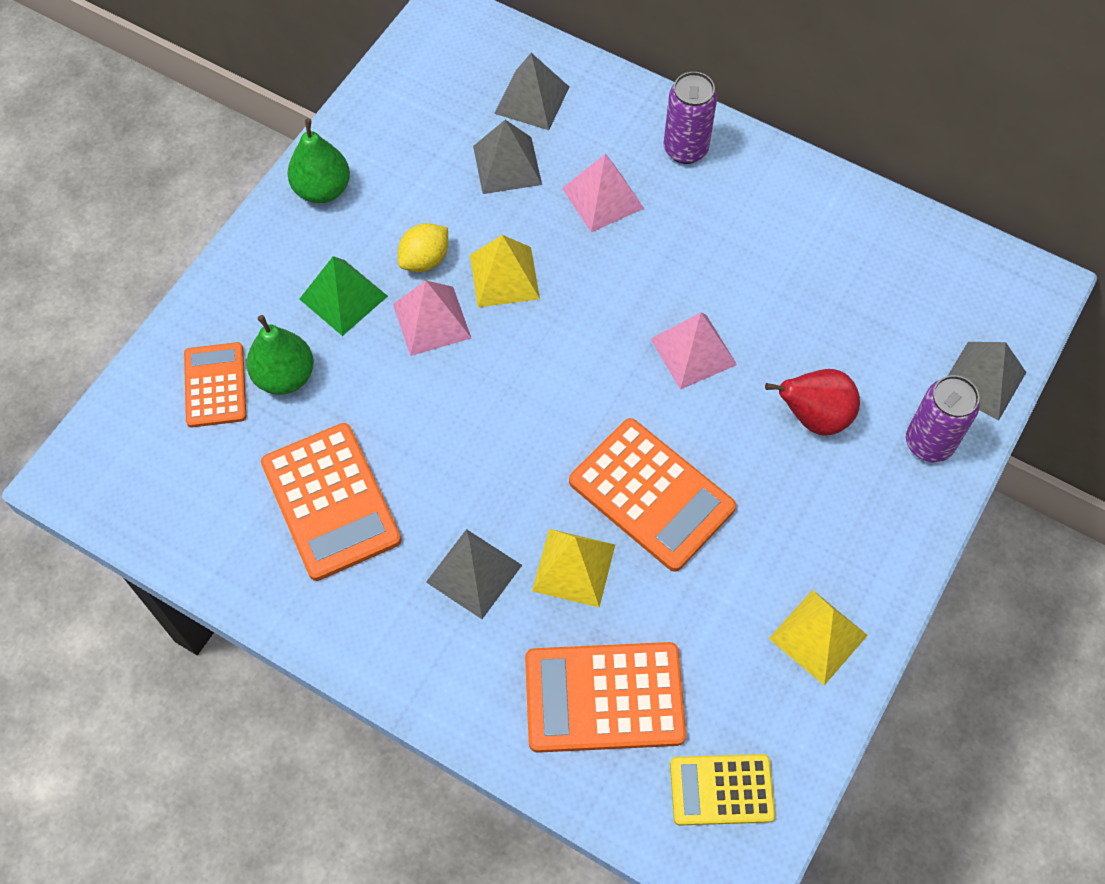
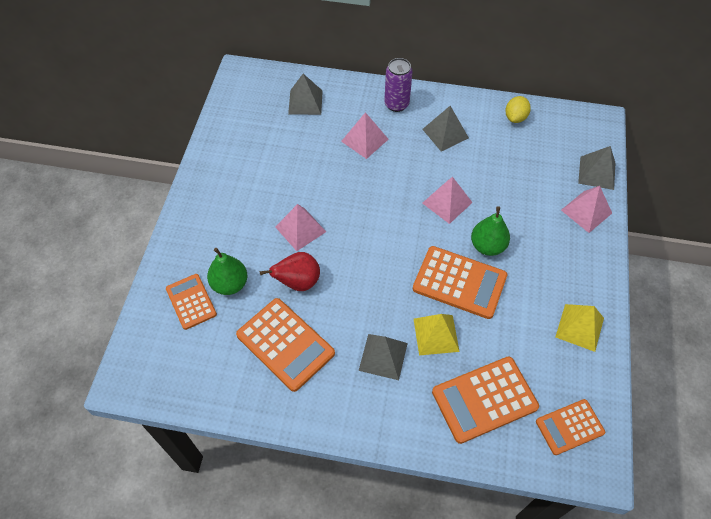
camera: 20 degrees left, 5 degrees down
(322, 189) = (210, 178): green pear -> green pear (487, 246)
(343, 297) = (245, 231): green pyramid -> none
(425, 260) = (283, 198): yellow lemon -> yellow lemon (515, 117)
(504, 276) = (330, 194): yellow pyramid -> none
(507, 165) = (306, 138): grey pyramid -> grey pyramid (445, 133)
(721, 790) = (569, 427): yellow calculator -> orange calculator
(814, 417) = (523, 216): red pear -> red pear (298, 282)
(929, 443) = (586, 211): purple can -> pink pyramid

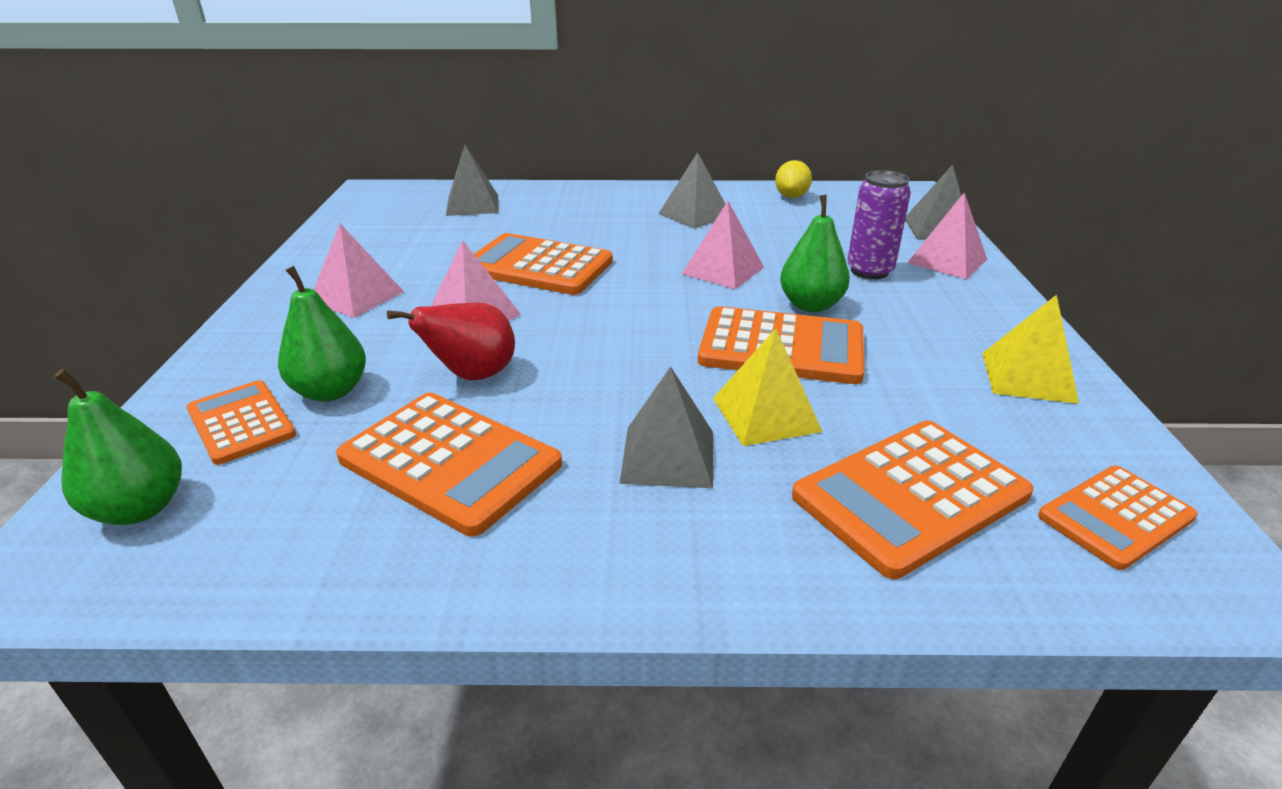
camera: 10 degrees left, 25 degrees down
(158, 352) = (140, 508): none -> green pear
(340, 183) = (538, 266): none -> orange calculator
(365, 140) = (571, 228): pink pyramid -> pink pyramid (357, 296)
(396, 104) = (613, 198): purple can -> purple can (869, 271)

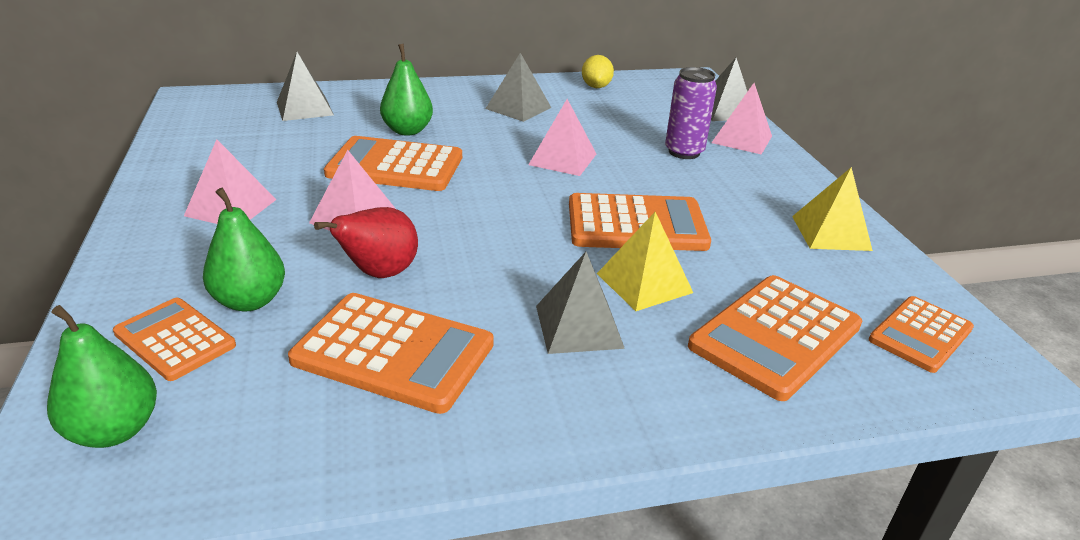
camera: 15 degrees left, 0 degrees up
(811, 305) = (647, 185): green pear -> green pear (407, 131)

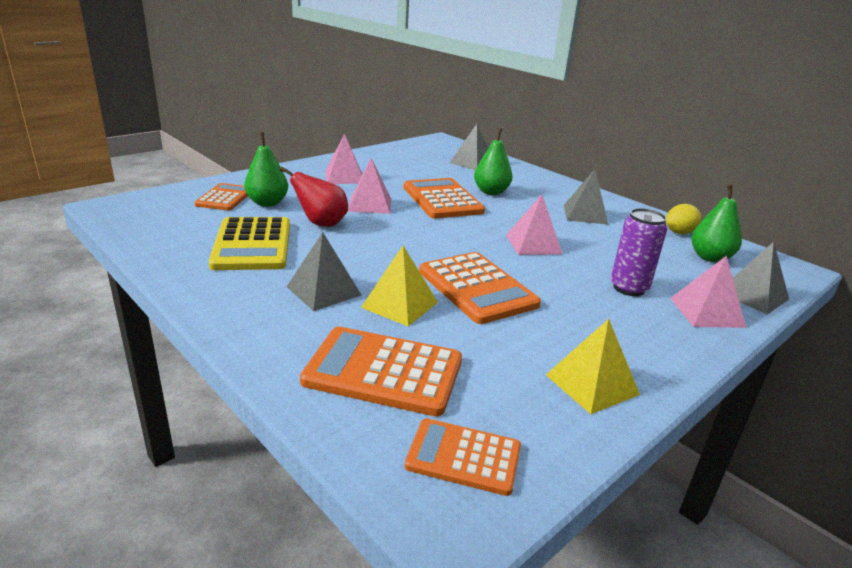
camera: 60 degrees right, 5 degrees down
(114, 430) = (156, 206): green pear -> green pear (710, 257)
(393, 352) = (252, 245): orange calculator -> yellow calculator

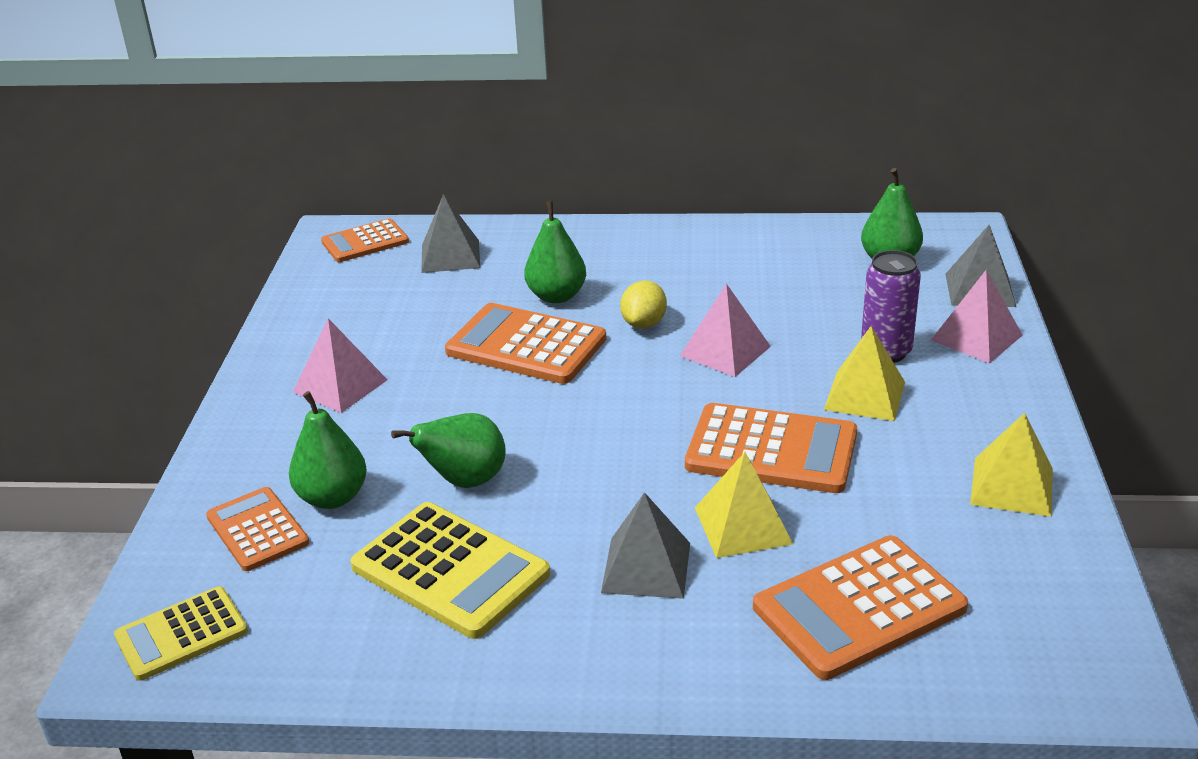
camera: 40 degrees left, 5 degrees up
(138, 210) = (181, 634): none -> yellow calculator
(321, 224) = (465, 481): red pear -> green pear
(370, 204) = (461, 411): pink pyramid -> none
(463, 457) = (1037, 629): orange calculator -> orange calculator (365, 242)
(577, 297) = (865, 395): none -> yellow pyramid
(585, 214) = (703, 269): grey pyramid -> none
(679, 232) = (820, 240): yellow lemon -> yellow lemon (644, 324)

